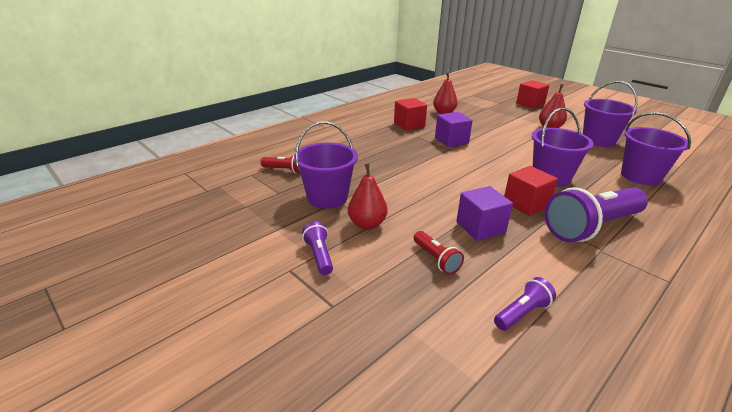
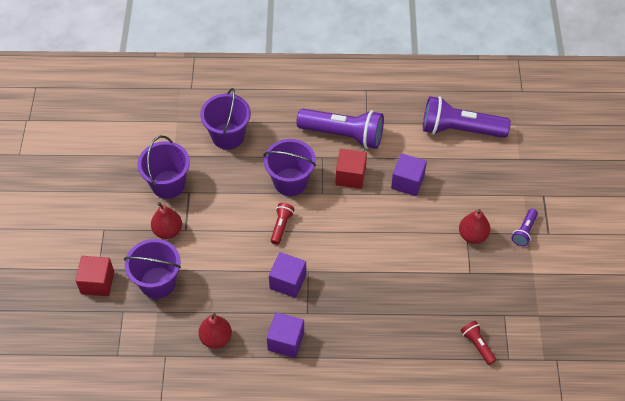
camera: 135 degrees left, 25 degrees up
(327, 197) = (474, 282): purple bucket -> purple bucket (158, 282)
(409, 125) = (286, 341): red cube -> purple cube
(436, 259) = (462, 182): red flashlight -> red flashlight (281, 226)
(522, 313) = (460, 129): purple flashlight -> purple flashlight, size x2.17

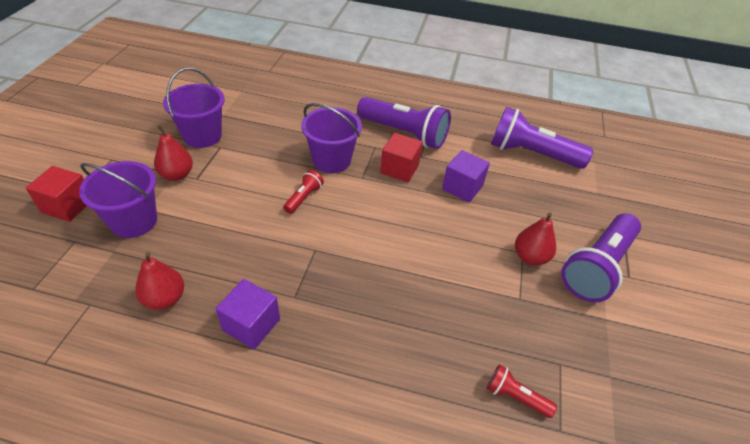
camera: 10 degrees right, 10 degrees down
(228, 136) = (285, 111): purple bucket -> none
(288, 281) = (286, 255): purple cube -> none
(477, 345) = (515, 397): red flashlight -> red flashlight turned 45 degrees counterclockwise
(524, 231) = (597, 267): purple flashlight -> purple flashlight, size x2.17

